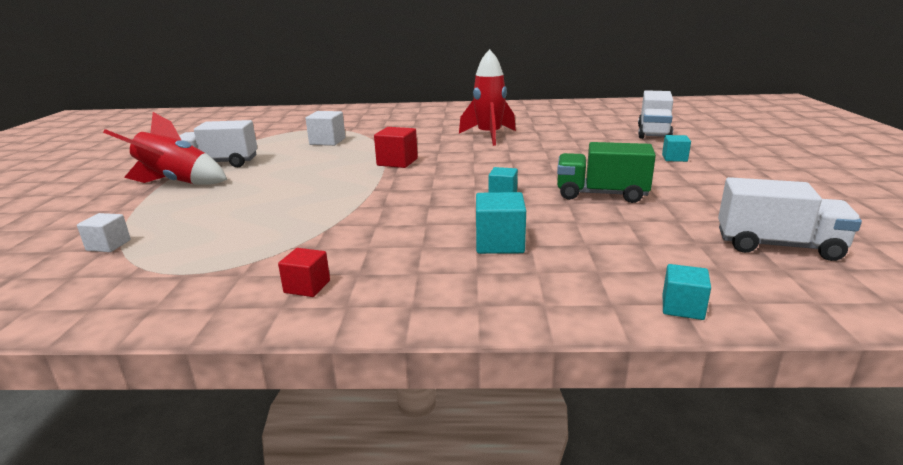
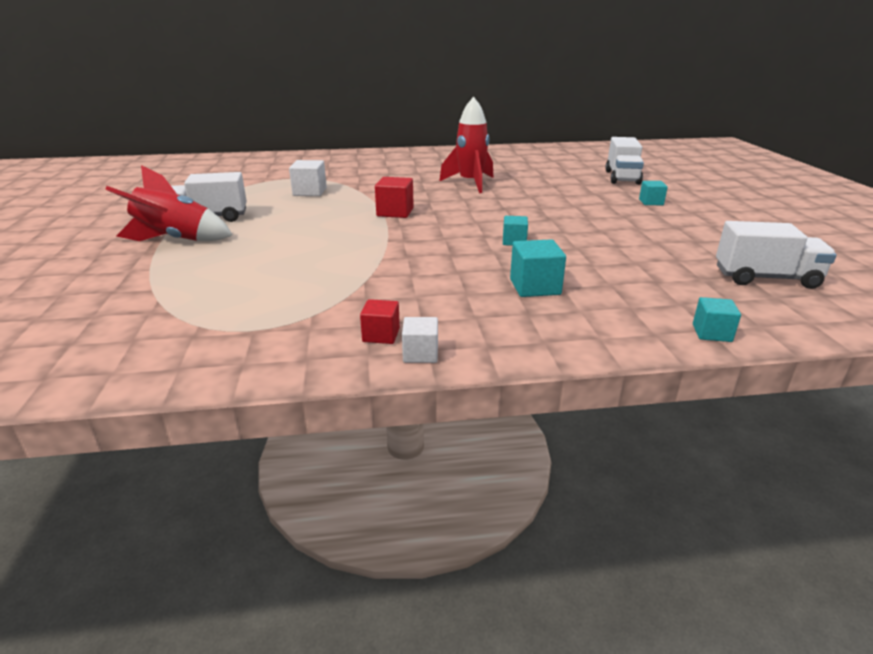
camera: 10 degrees left, 5 degrees up
(108, 245) = (150, 307): white cube -> white cube (420, 354)
(601, 194) = (602, 238): green truck -> none

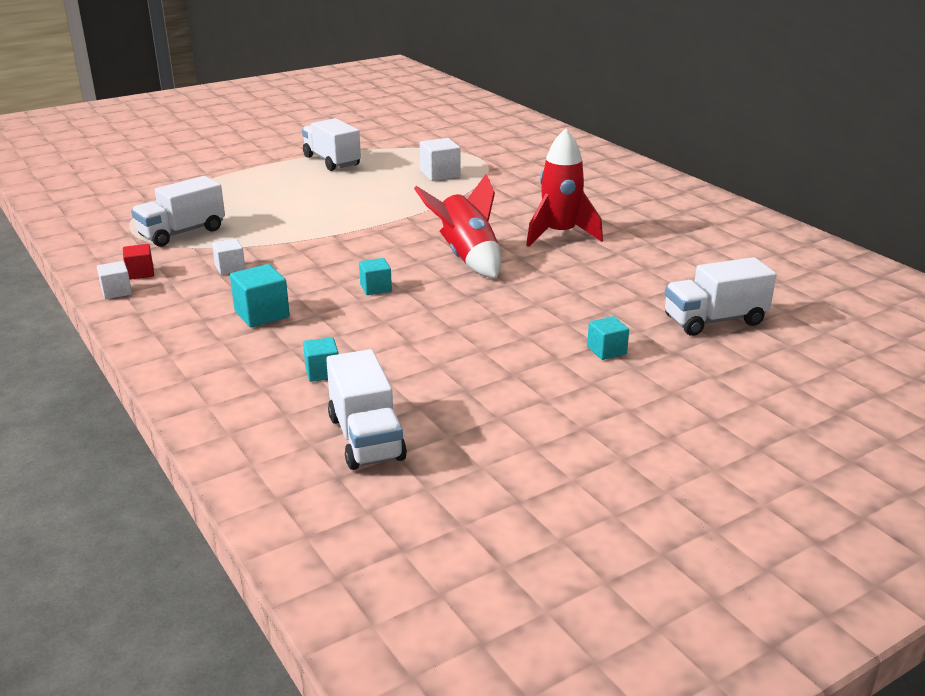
camera: 65 degrees right, 0 degrees up
(175, 240) = (274, 166): red rocket -> red rocket (467, 258)
(292, 302) = (182, 233): none -> white truck
(395, 212) = (415, 221): red cube -> none
(416, 288) = (230, 268): none -> white cube
(712, 333) = (201, 406): turquoise cube -> turquoise cube (322, 372)

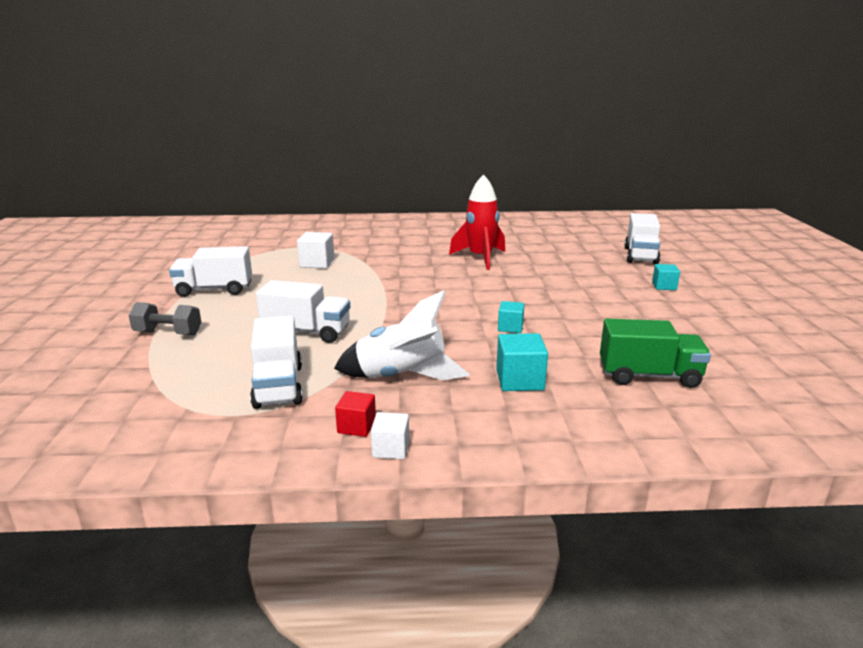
camera: 60 degrees left, 5 degrees down
(230, 268) = (401, 377): white cube -> white rocket
(236, 175) = (168, 333): none -> grey dumbbell
(322, 372) = (649, 376): turquoise cube -> green truck
(366, 438) = (763, 380): white truck -> white truck (306, 332)
(467, 258) = (488, 289): red rocket -> none

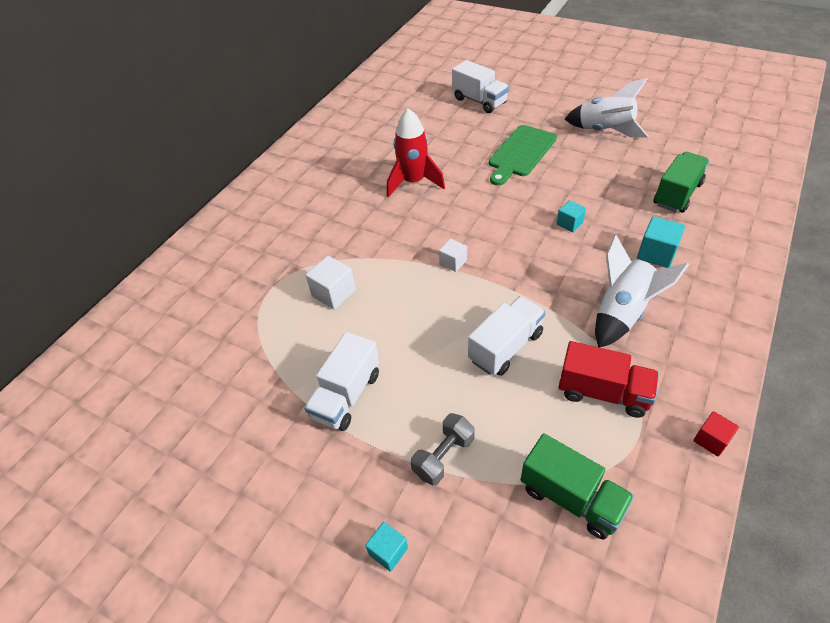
camera: 55 degrees left, 25 degrees up
(140, 393) = (571, 498): none -> green truck
(278, 386) = (603, 392): white truck -> red truck
(356, 426) = (687, 362): red cube -> red cube (711, 440)
(391, 449) = (724, 352): white cube -> white cube (453, 262)
(588, 286) = (520, 153): none -> green cutting board
(664, 286) = (545, 120): turquoise cube -> turquoise cube (388, 551)
(700, 316) = (604, 131): none -> white rocket

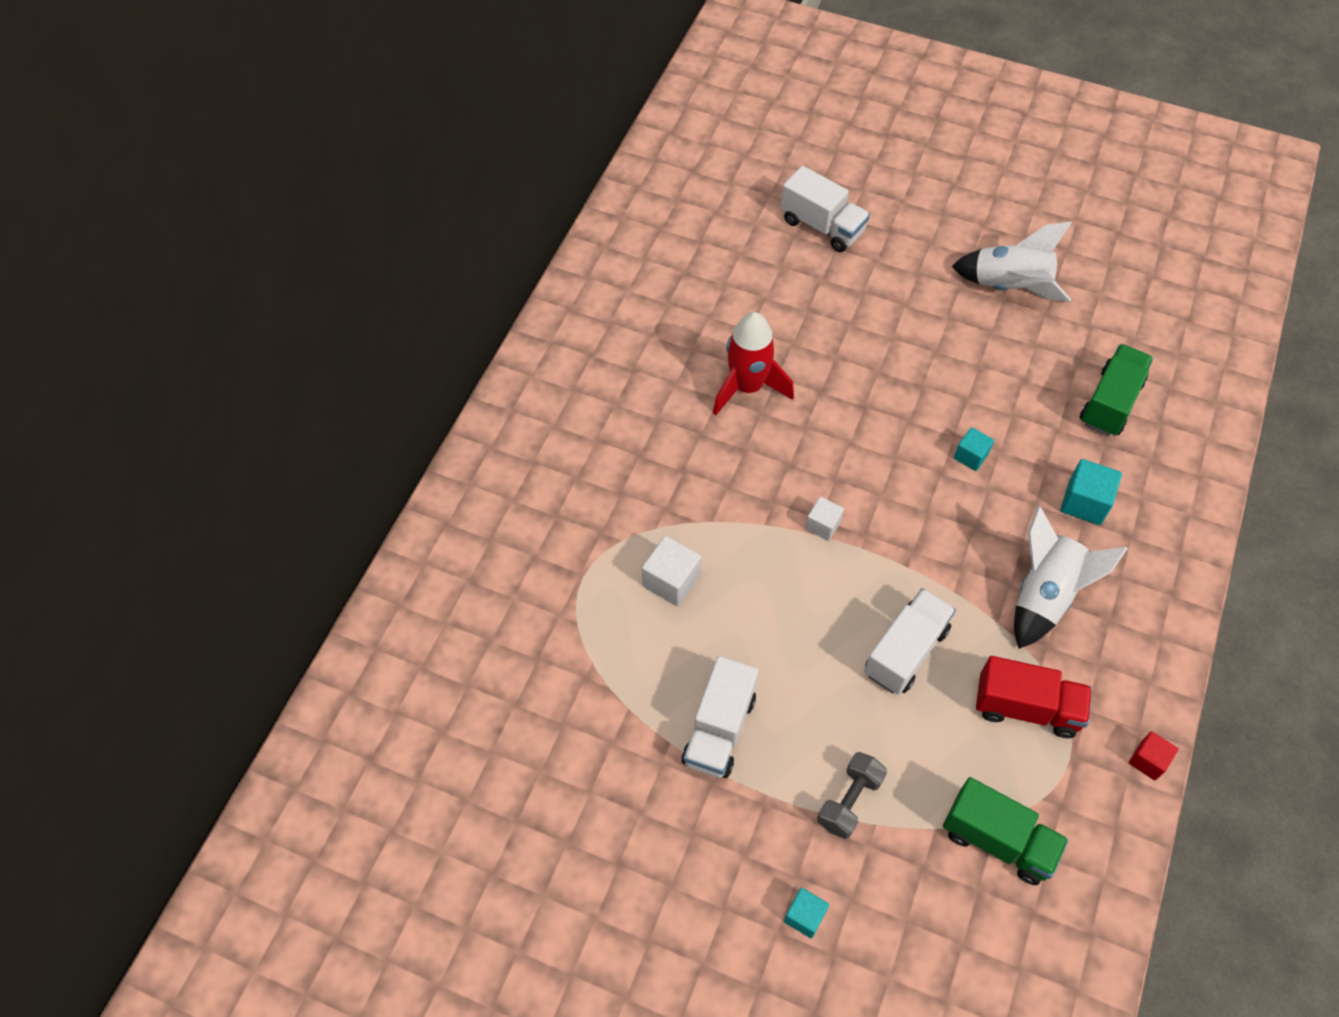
camera: 10 degrees left, 10 degrees up
(520, 153) = (893, 331): green cutting board -> none

